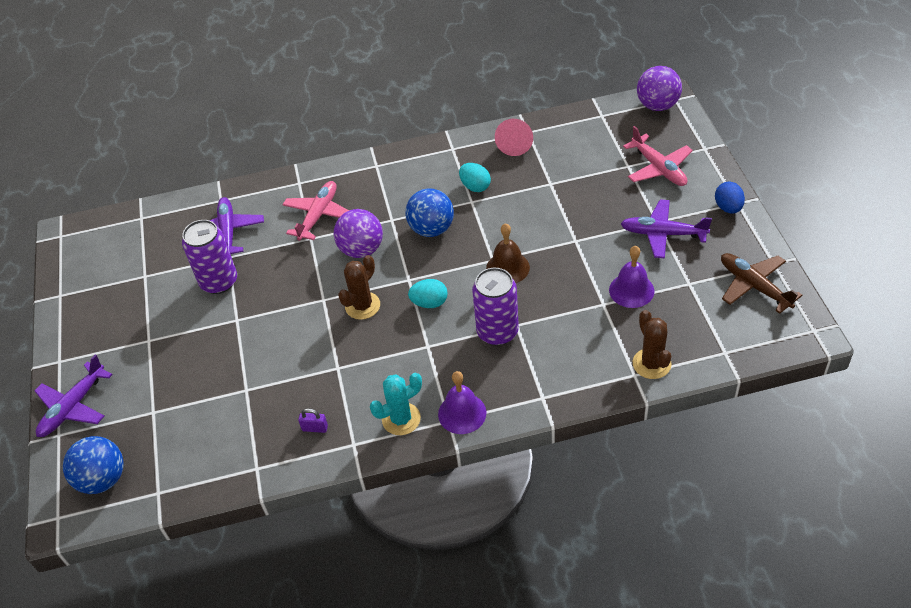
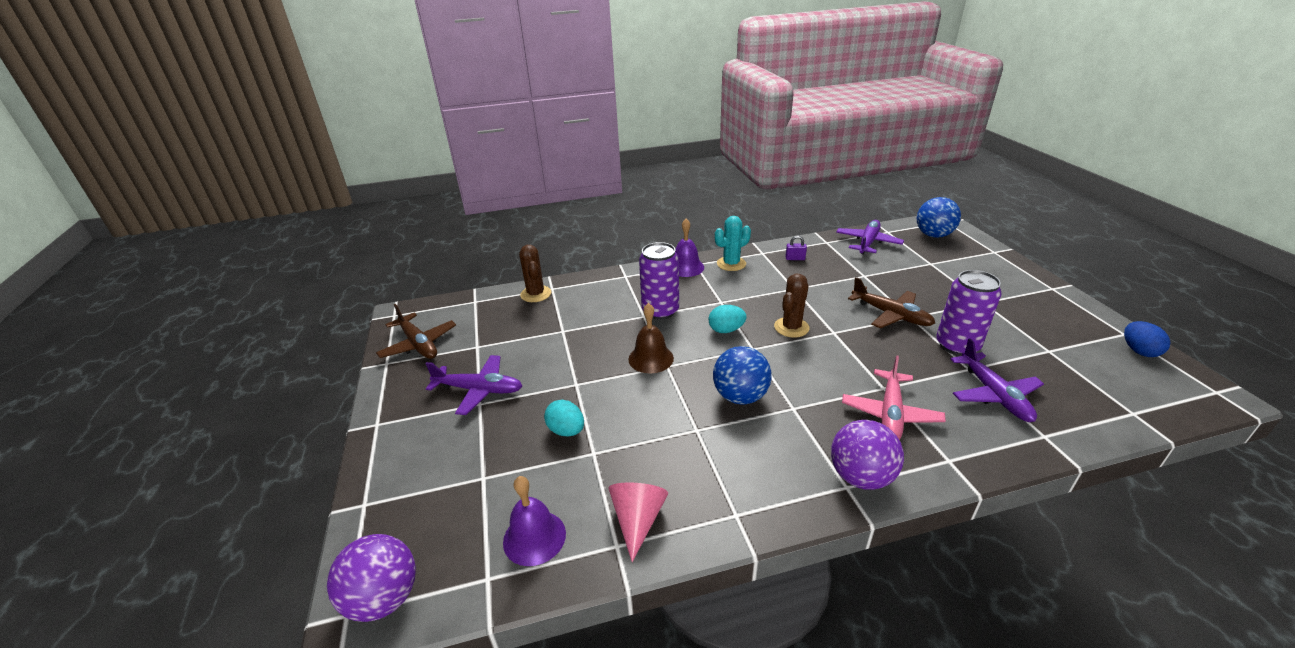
camera: 175 degrees right, 15 degrees down
(73, 407) = (1001, 264): purple plane -> purple plane (867, 243)
(254, 322) = (891, 315): none -> brown plane
(361, 250) = (815, 375): purple ball -> purple ball (861, 476)
(475, 186) = (693, 450): turquoise egg -> turquoise egg (566, 431)
(631, 290) = (533, 340): purple bell -> purple bell (534, 537)
(658, 168) = (443, 473): pink plane -> none
(728, 208) = (391, 418): blue egg -> blue egg (1139, 351)

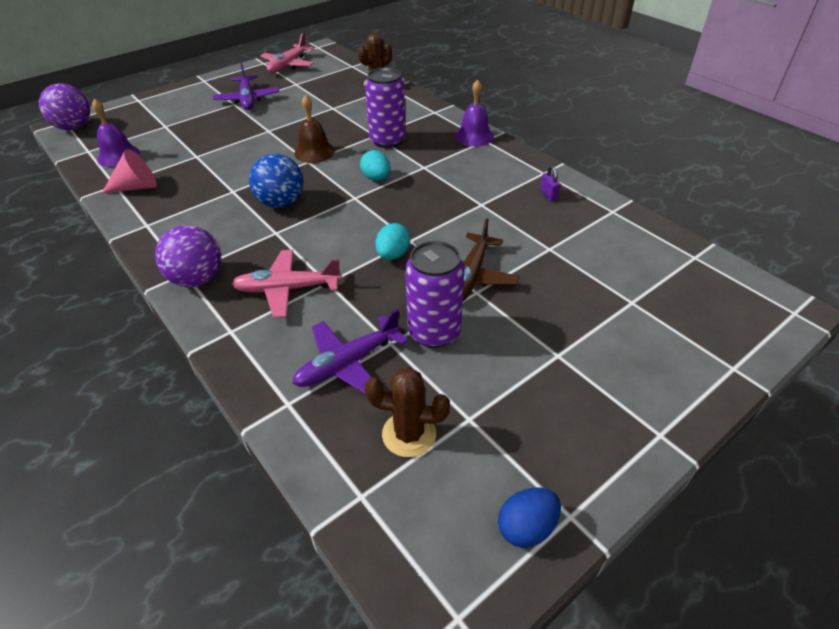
camera: 65 degrees right, 10 degrees up
(418, 344) = (288, 65): brown plane -> pink plane
(566, 431) = (215, 140): turquoise egg -> turquoise egg (393, 255)
(731, 264) = (502, 159): turquoise cactus -> none
(791, 327) = (402, 213): brown cactus -> brown cactus (409, 434)
(867, 243) = (641, 243): purple plane -> none
(933, 235) = (728, 300): blue ball -> none

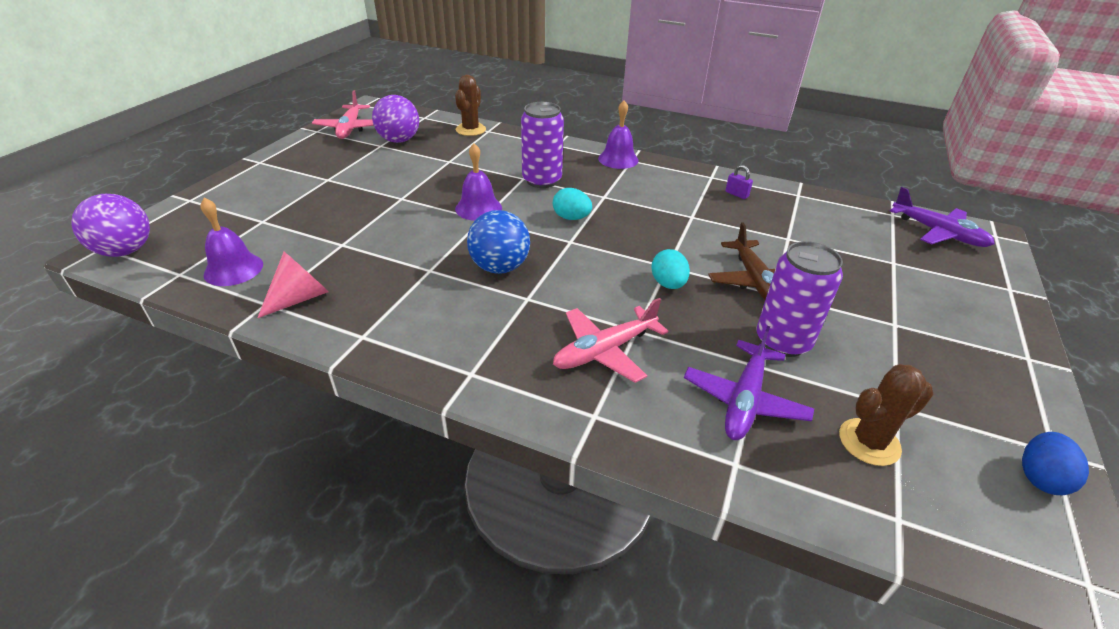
camera: 30 degrees left, 5 degrees down
(197, 279) = (494, 375): purple ball -> purple ball (399, 140)
(247, 99) = (339, 171): purple plane -> purple plane (937, 232)
(314, 152) = (478, 208): brown bell -> purple bell

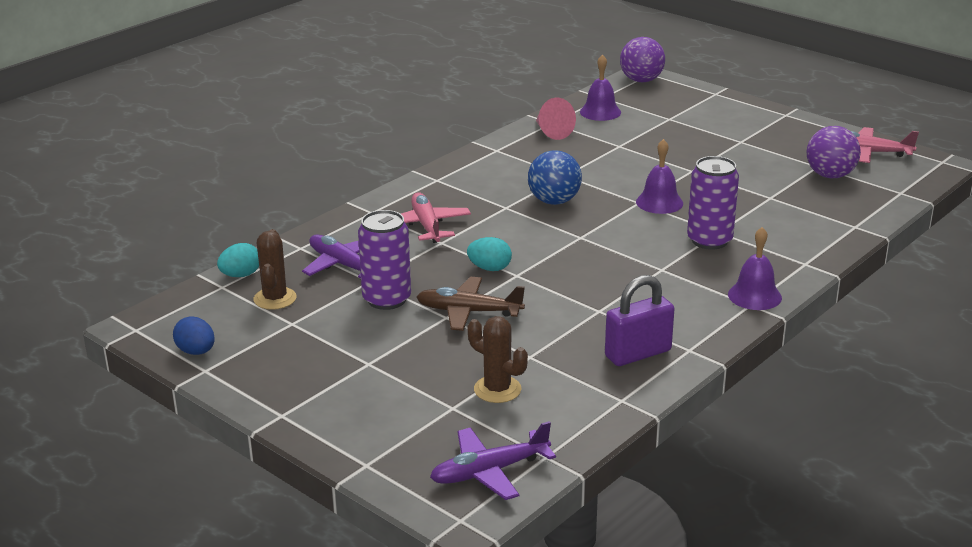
camera: 110 degrees right, 10 degrees down
(470, 130) = (858, 216): brown cactus -> brown cactus (497, 389)
(571, 218) = (622, 244): turquoise egg -> turquoise egg (241, 275)
(736, 194) = (638, 354): purple padlock -> purple padlock, size x2.22

